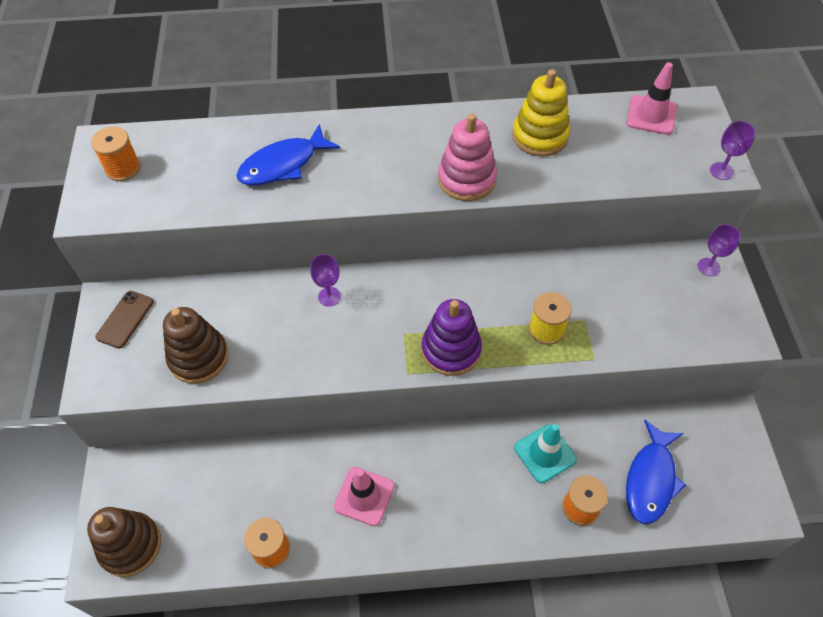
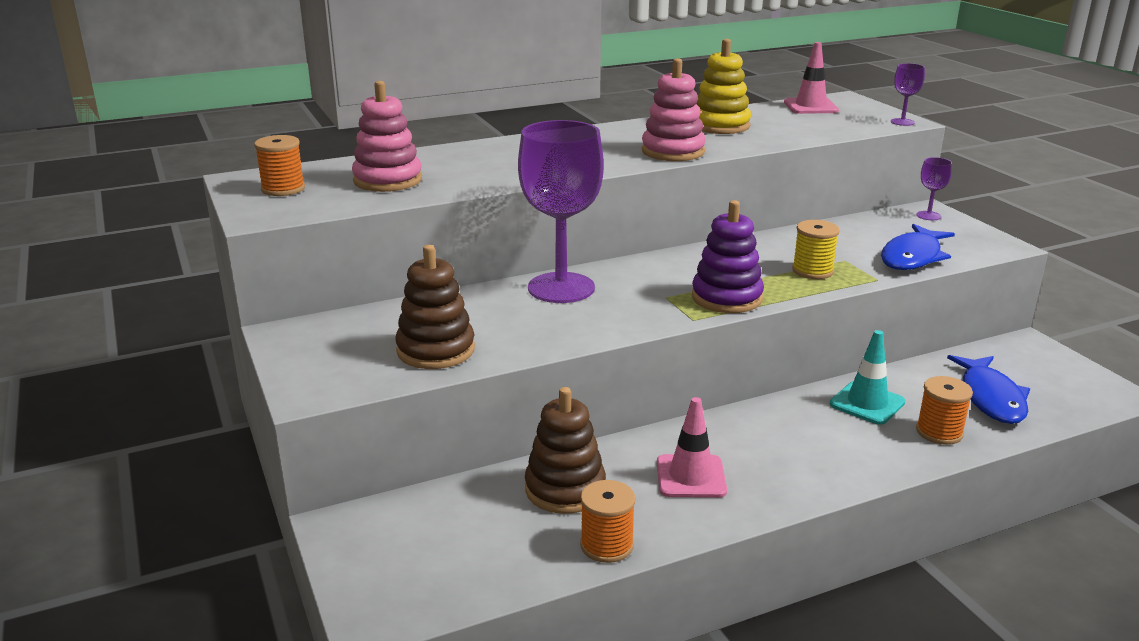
camera: 20 degrees left, 30 degrees down
(125, 319) = (318, 341): brown phone -> none
(130, 545) = (407, 588): brown stacking toy -> brown stacking toy (565, 489)
(206, 174) = (388, 180): none -> pink stacking toy
(283, 164) = (471, 166): blue fish -> blue fish (912, 257)
(329, 296) = (561, 288): purple goblet -> purple goblet, size x2.42

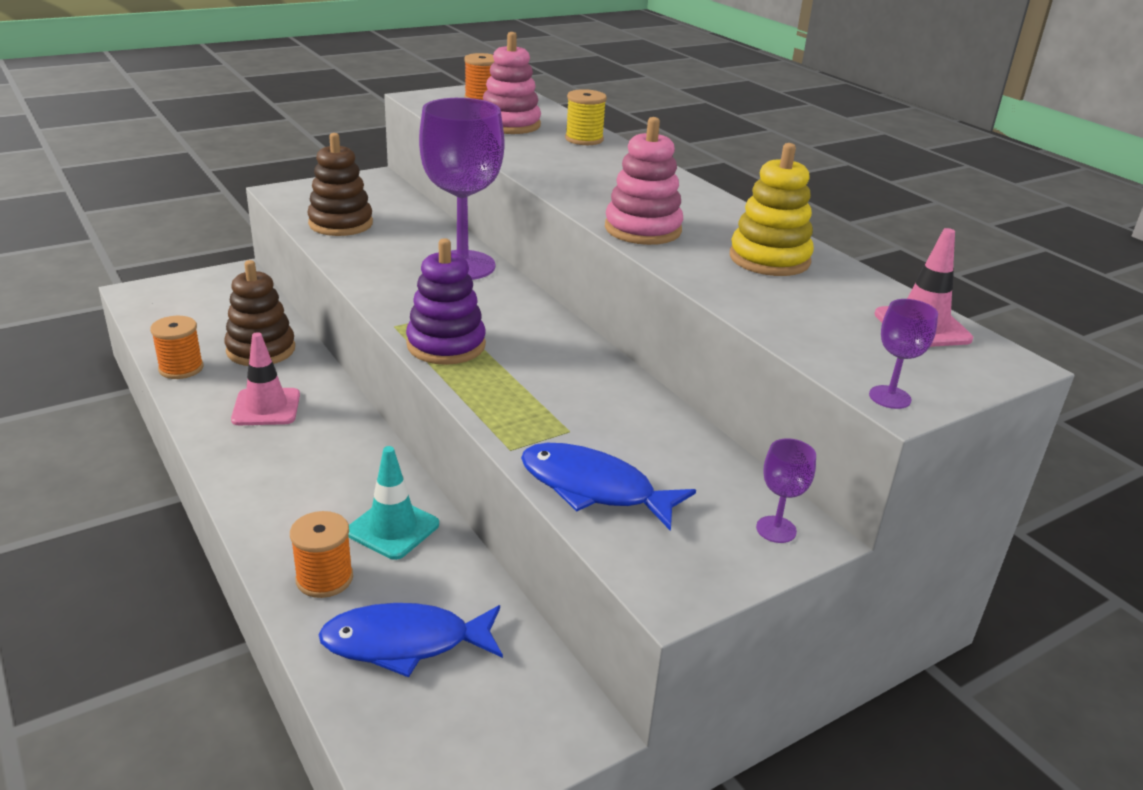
camera: 80 degrees right, 5 degrees up
(812, 271) = (529, 403): yellow spool -> yellow spool (584, 139)

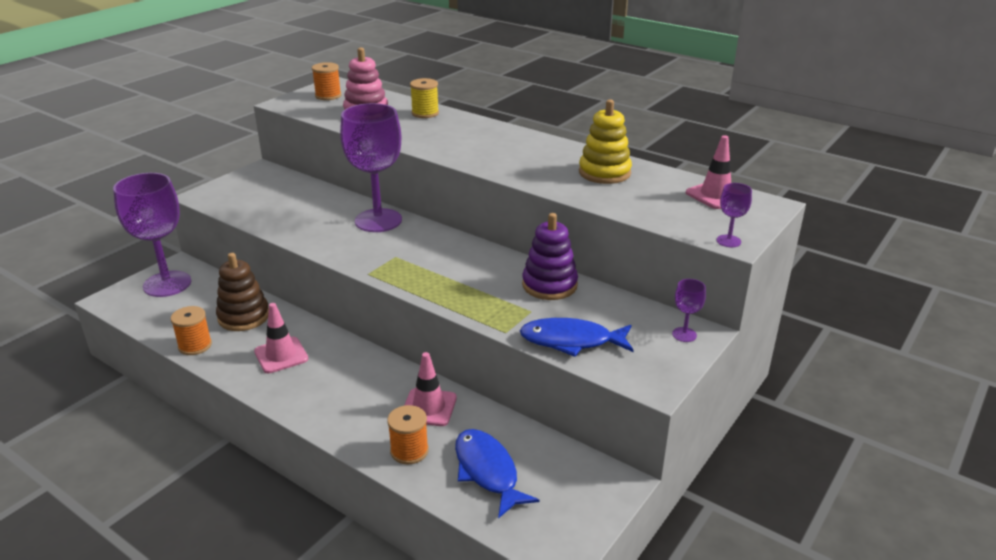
camera: 20 degrees left, 0 degrees up
(209, 291) = (167, 284): none -> purple goblet
(341, 223) = (267, 210): brown stacking toy -> none
(393, 528) = (428, 407): turquoise traffic cone -> pink traffic cone
(405, 643) = (487, 471): blue fish -> blue fish turned 90 degrees clockwise
(446, 345) = (412, 277): purple stacking toy -> purple stacking toy (549, 285)
(643, 229) = (516, 170): pink stacking toy -> none

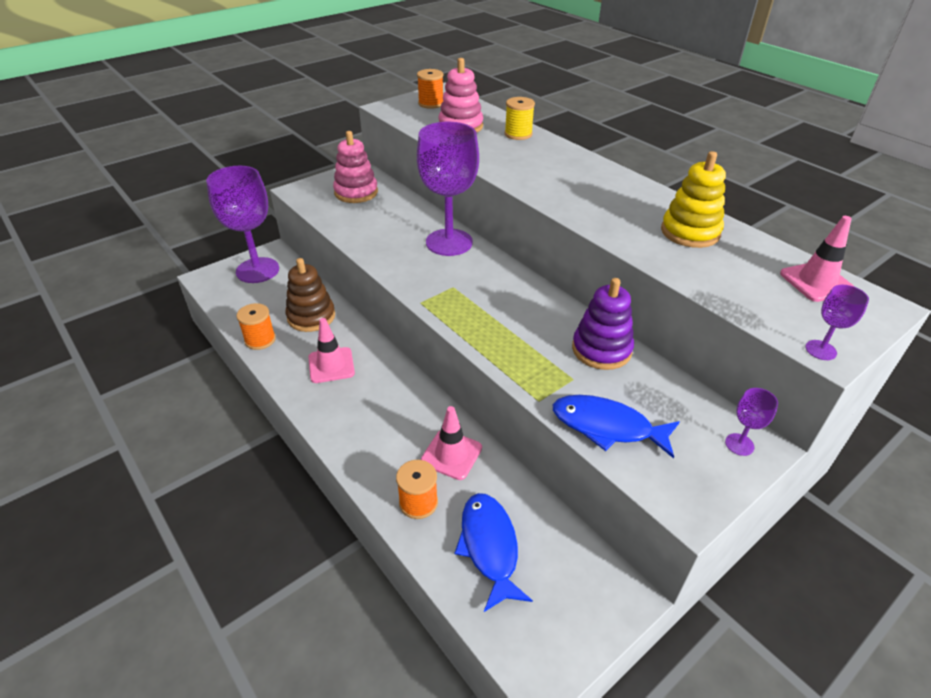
camera: 15 degrees right, 10 degrees up
(265, 190) = (356, 192): none -> pink stacking toy

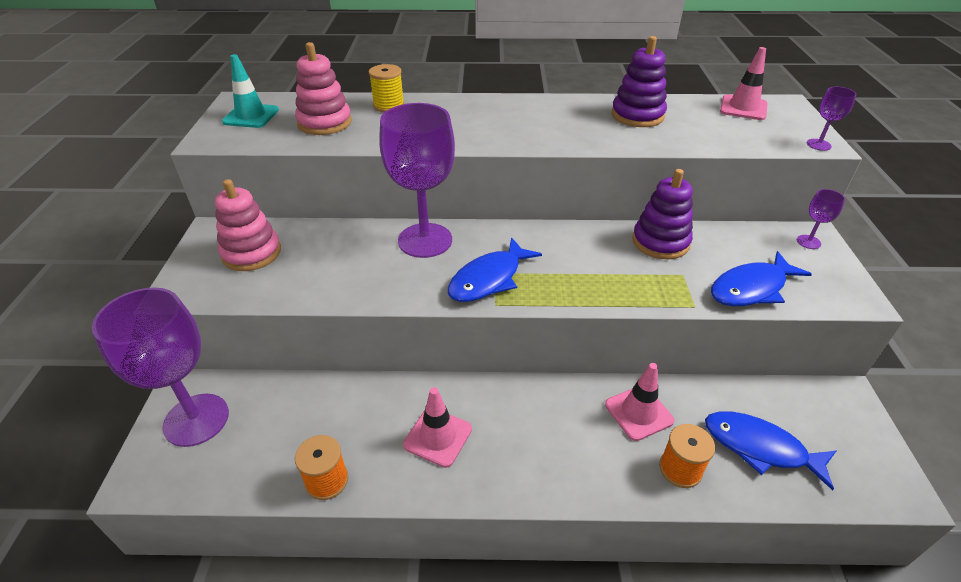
camera: 50 degrees left, 0 degrees up
(311, 317) = (341, 413): brown stacking toy -> none
(431, 103) = (251, 116): orange spool -> turquoise traffic cone
(443, 287) = (489, 279): none -> blue fish
(690, 232) = (637, 115): yellow stacking toy -> purple stacking toy

